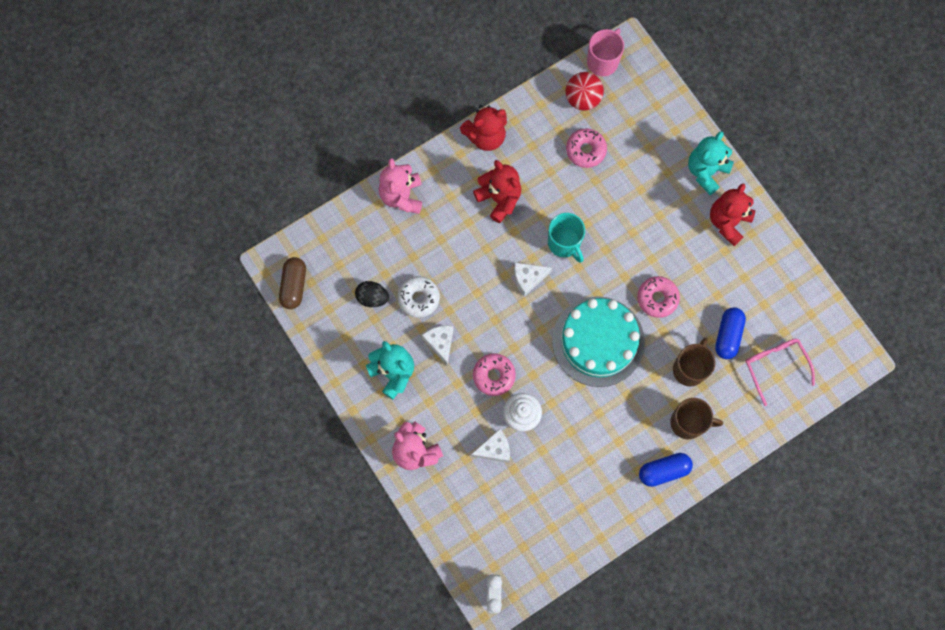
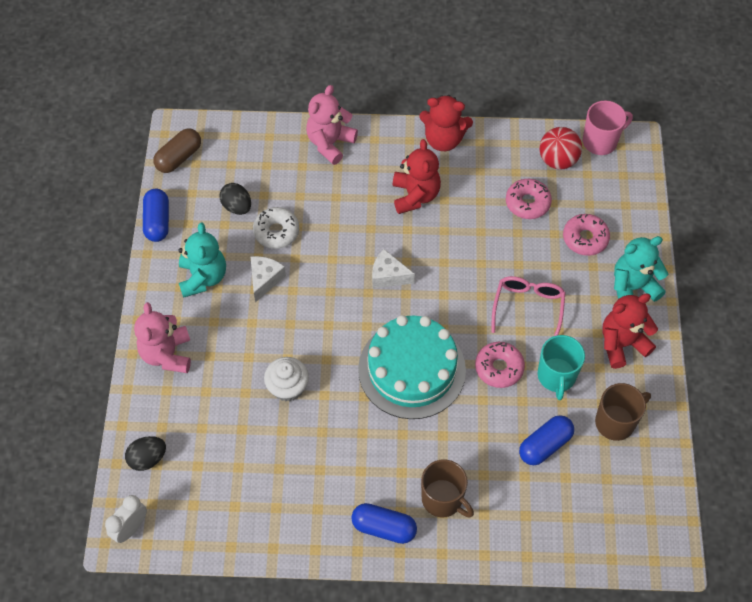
camera: 35 degrees right, 15 degrees down
(321, 350) = (157, 221): none -> blue capsule
(465, 537) = (148, 458): none -> black egg
(494, 376) = (290, 337): pink donut -> pink donut (585, 238)
(494, 449) = (238, 400): white cheese -> none
(564, 243) = (446, 267): turquoise mug -> turquoise mug (556, 376)
(689, 369) = (482, 451): brown mug -> brown mug (616, 422)
(775, 366) = (573, 505): pink glasses -> pink glasses (528, 308)

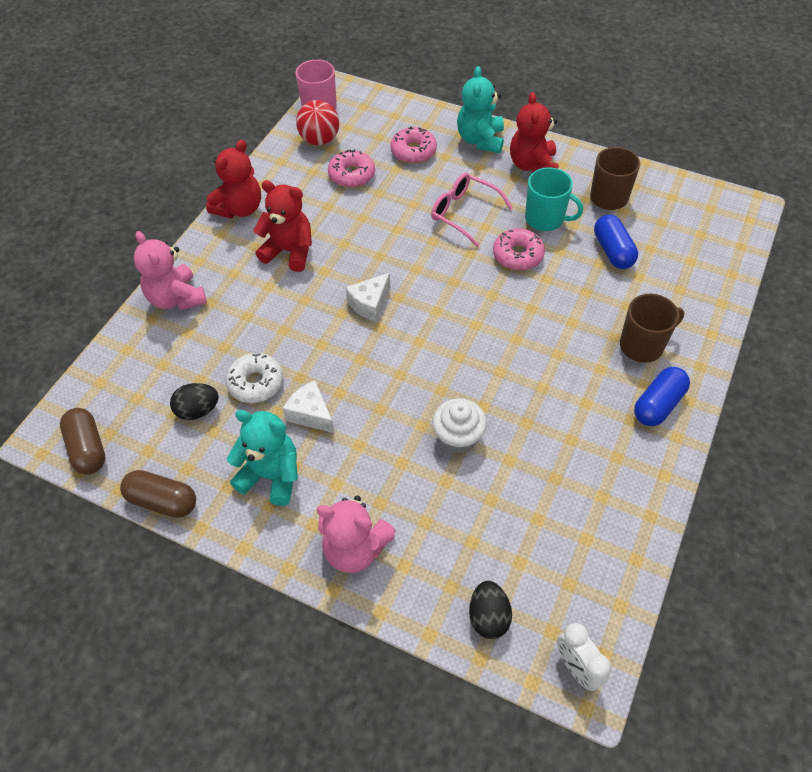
camera: 65 degrees left, 5 degrees down
(157, 221) = (163, 501): blue capsule -> brown capsule
(412, 369) = (488, 321): turquoise cake -> none

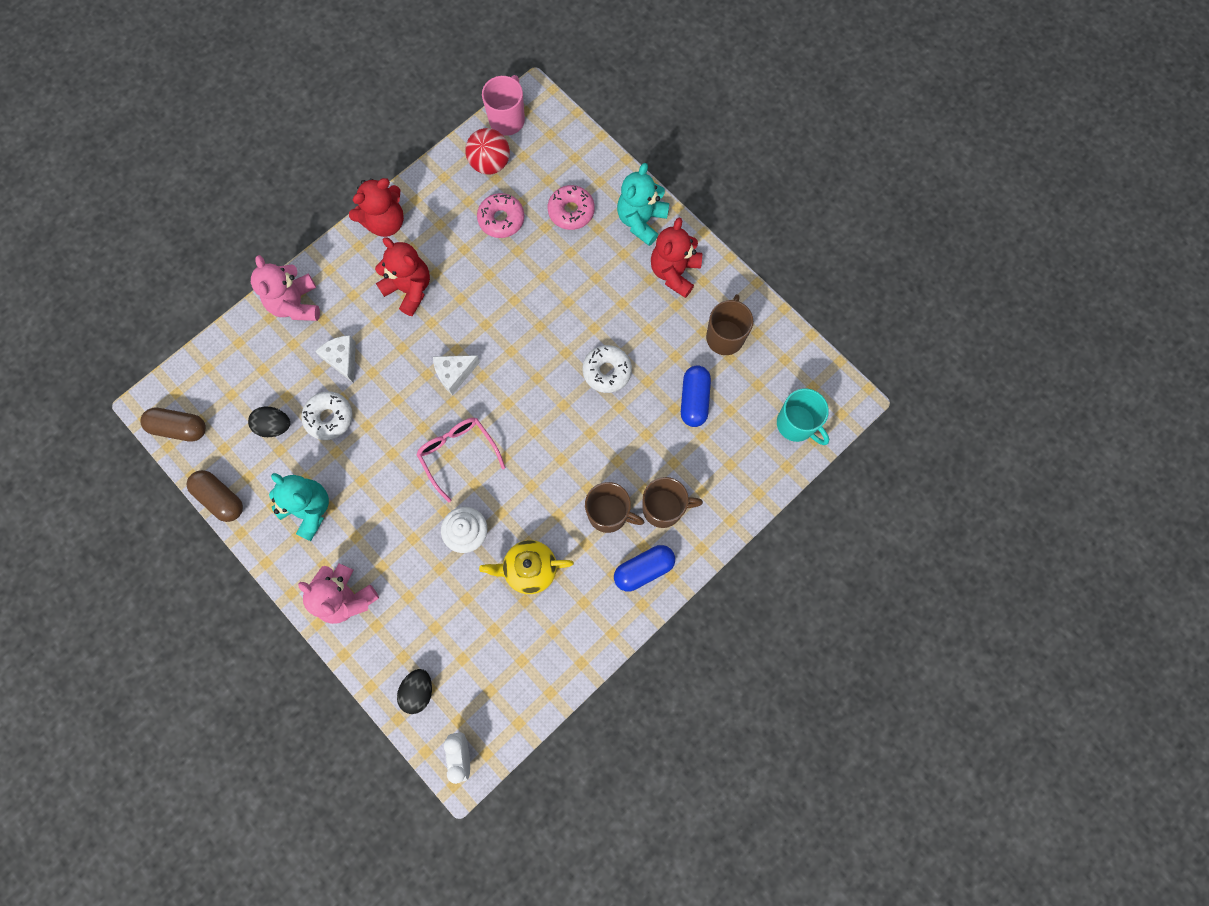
camera: 20 degrees right, 20 degrees up
(88, 448) = (179, 428): brown capsule -> brown capsule turned 75 degrees counterclockwise
(311, 414) = (361, 465): white cheese -> white cheese (342, 359)
(464, 213) = (583, 305): pink glasses -> pink glasses (458, 454)
(518, 255) = (607, 371): pink donut -> white donut
(542, 446) = (529, 569): none -> yellow teapot
(545, 219) = (653, 340): turquoise mug -> turquoise mug (796, 424)
(592, 368) = (609, 513): none -> brown mug

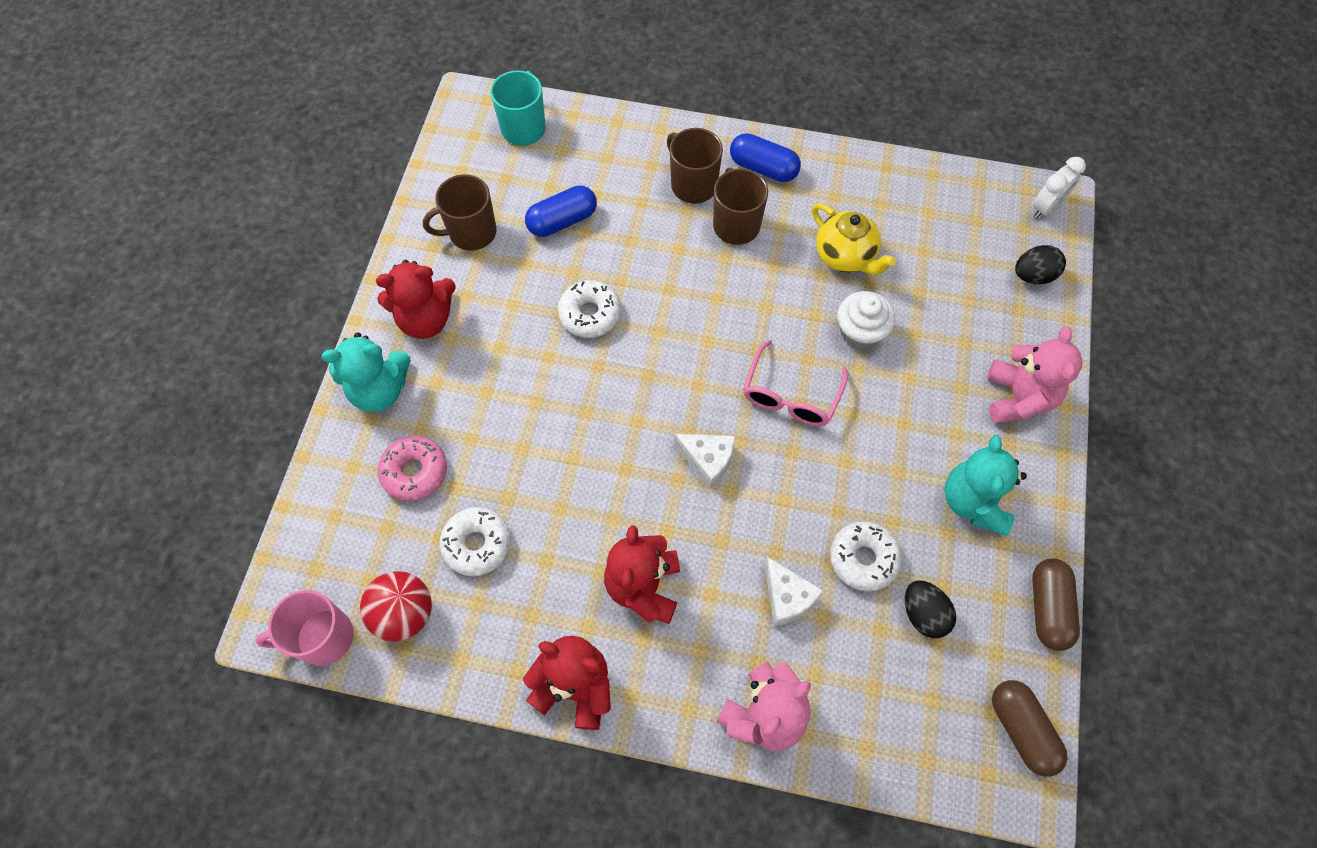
camera: 125 degrees left, 10 degrees down
(342, 359) = (787, 598): white cheese -> white cheese turned 60 degrees counterclockwise
(501, 219) = (477, 544): pink donut -> white donut

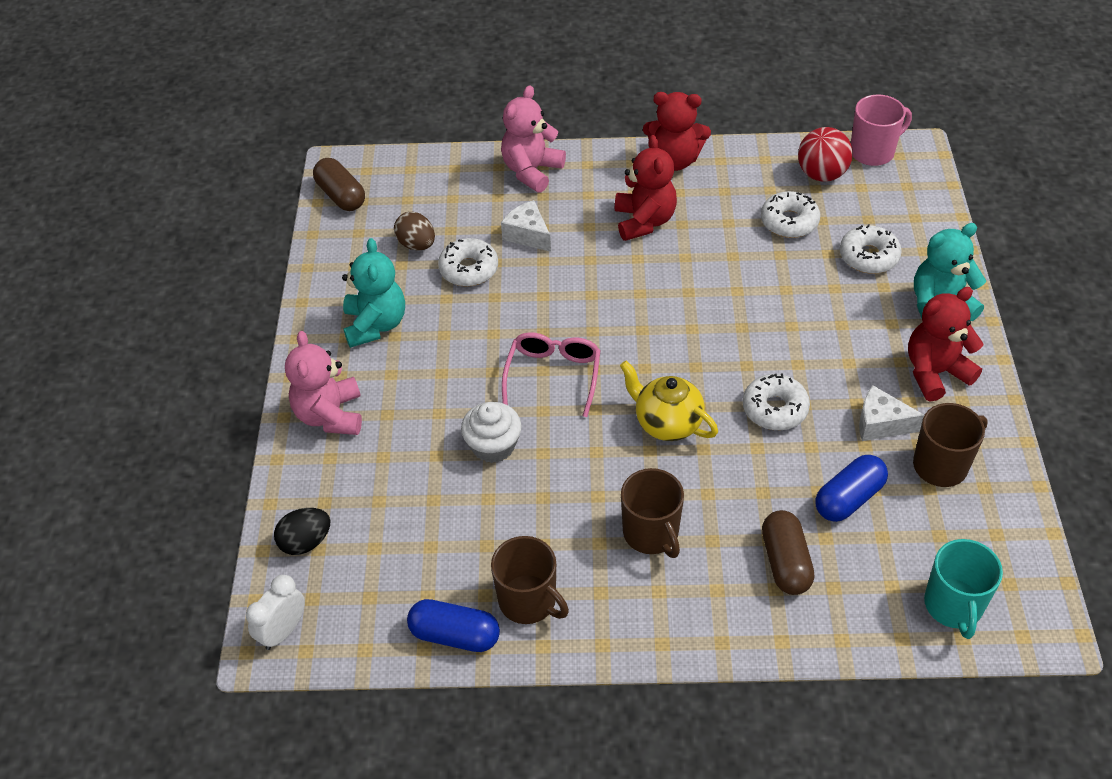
camera: 170 degrees right, 15 degrees down
(415, 472) = (868, 256): pink donut -> white donut
(693, 185) = (716, 572): brown mug -> brown mug (528, 601)
(708, 461) = (617, 311): white cheese -> white cheese (880, 424)
(763, 168) = (637, 613): blue capsule -> blue capsule (455, 635)
(845, 257) = (520, 521): yellow teapot -> yellow teapot (667, 423)
(923, 614) = (416, 244): black egg -> brown egg
(1047, 608) = (315, 266): brown capsule -> brown capsule (785, 562)

